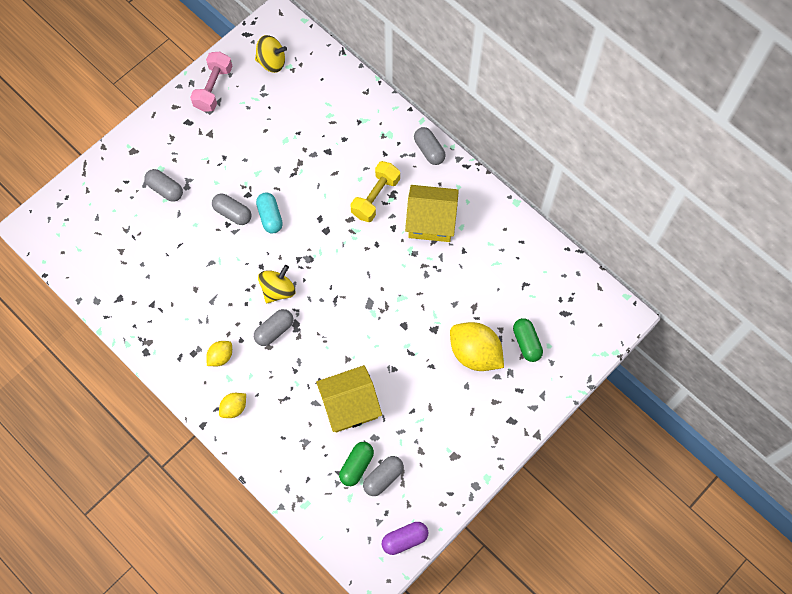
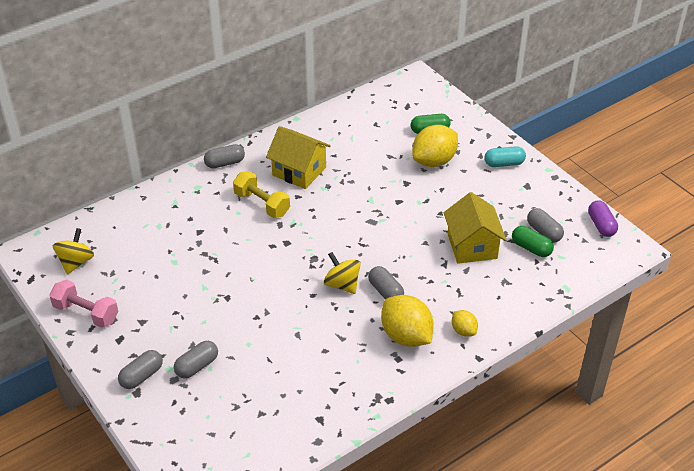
camera: 80 degrees left, 25 degrees down
(221, 357) = (406, 336): yellow lemon -> yellow lemon, size x1.96
(232, 213) = (245, 311): grey capsule -> grey capsule (141, 376)
(270, 217) = (258, 282): turquoise capsule -> turquoise capsule (504, 163)
(431, 221) = (299, 171): yellow house -> yellow house turned 75 degrees counterclockwise

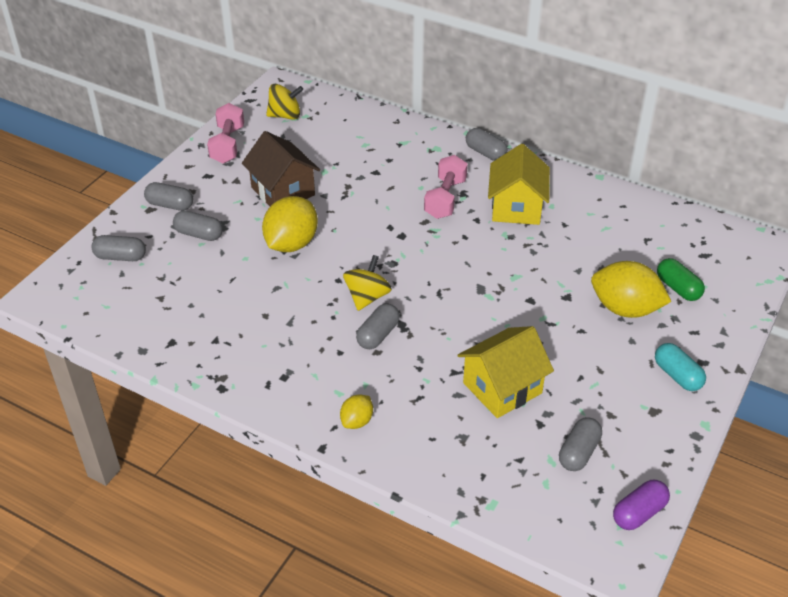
camera: 65 degrees right, 0 degrees up
(180, 295) = (283, 191): none -> brown house
(189, 429) = (120, 257): none -> grey capsule
(262, 204) = (445, 199): yellow dumbbell -> pink dumbbell
(406, 336) = (320, 373): yellow lemon -> yellow lemon (291, 244)
(531, 248) = (539, 447): green capsule -> none

